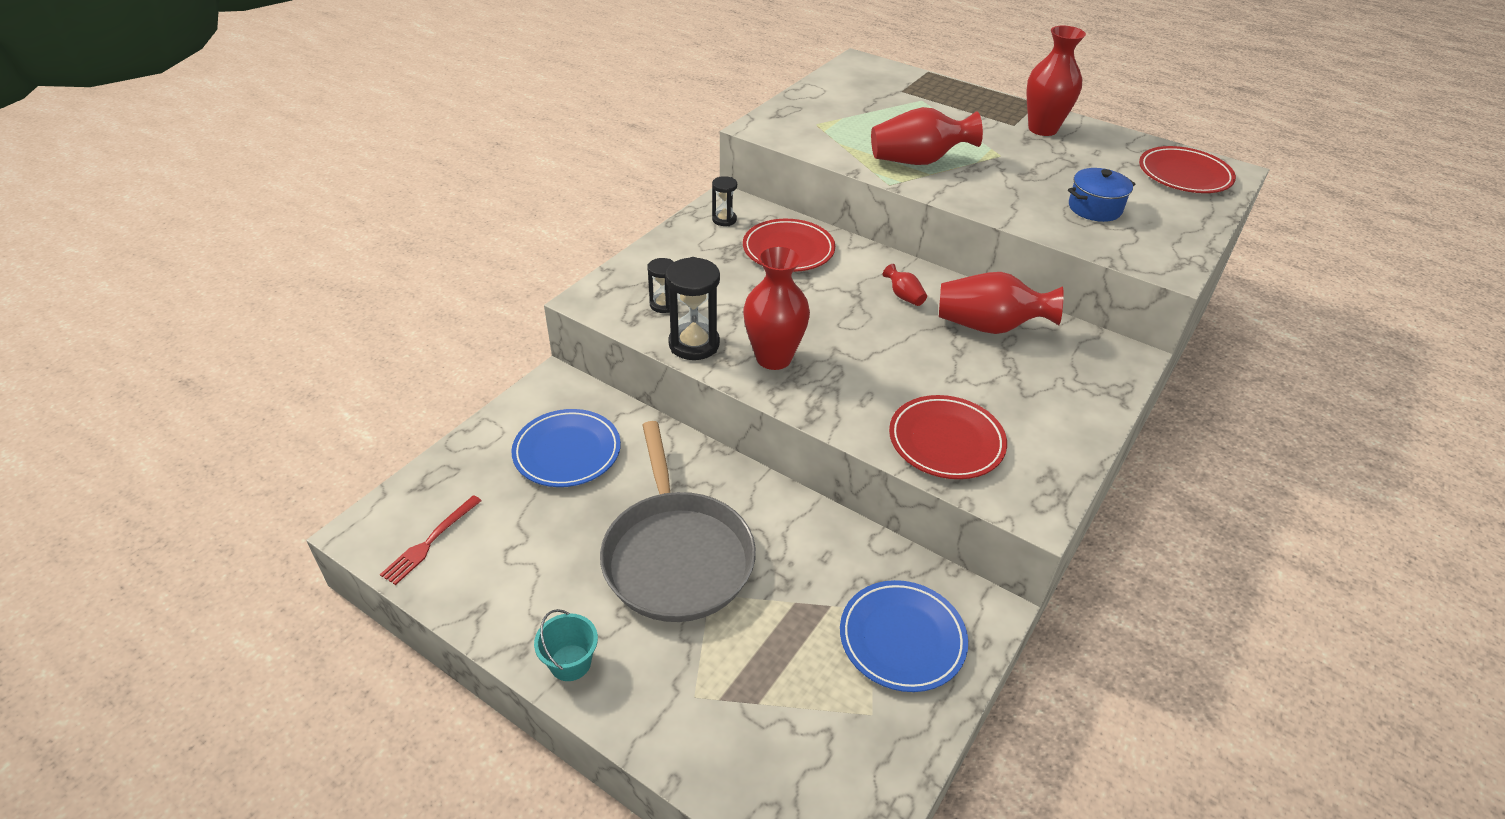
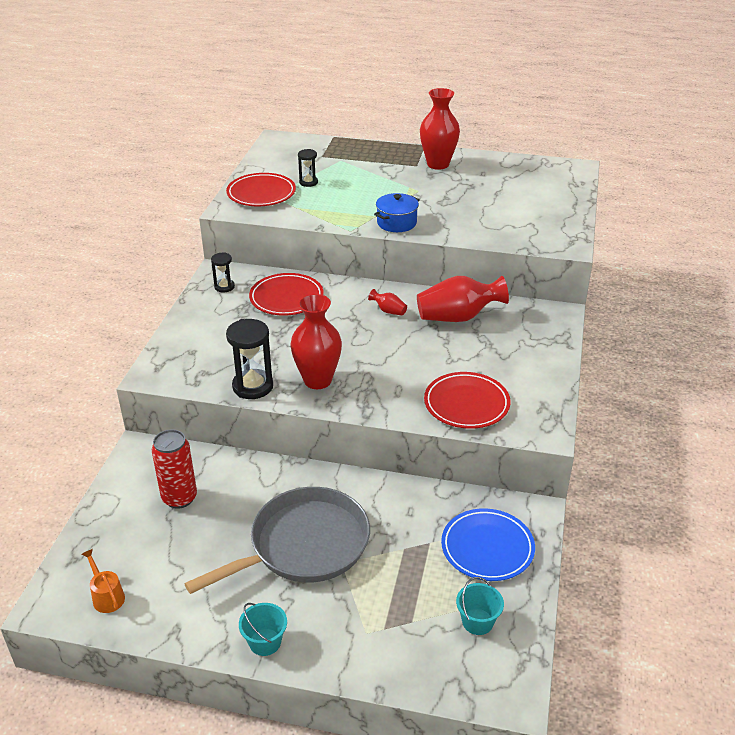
camera: 20 degrees left, 5 degrees down
(430, 542) = (106, 596): red fork -> orange watering can
(567, 452) = (179, 498): blue plate -> red can
(663, 305) = (213, 363): black hourglass -> black hourglass (308, 182)
(676, 556) = (304, 545): grey pan -> grey pan turned 90 degrees counterclockwise
(842, 735) = (477, 621): none -> turquoise bucket
(918, 161) = (362, 208): red vase -> none
(1094, 208) = (500, 215): blue pot -> blue pot (396, 223)
(1184, 175) = (547, 177): red plate -> red plate (261, 194)

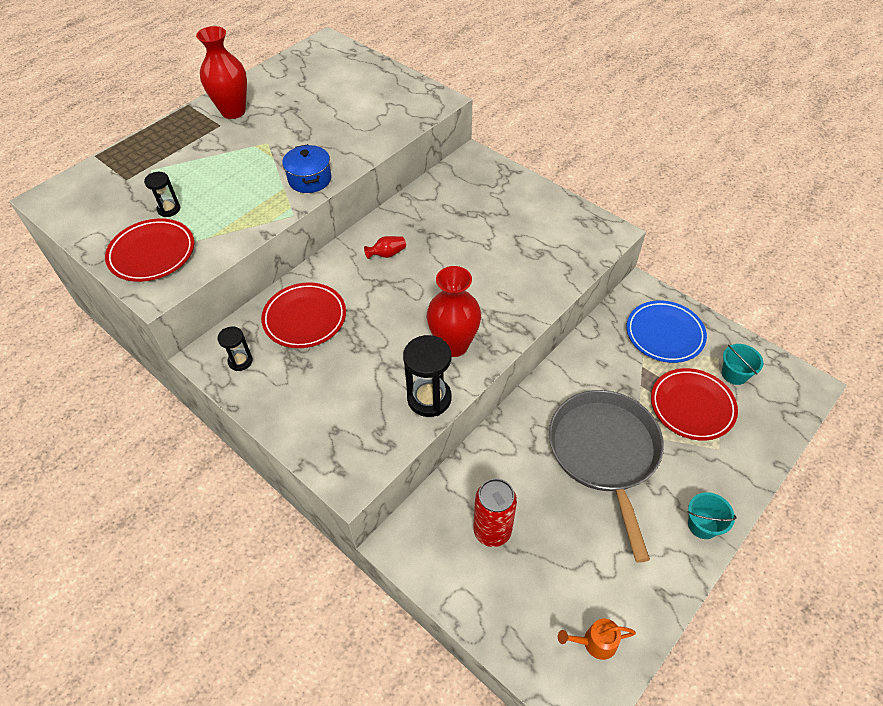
camera: 60 degrees left, 15 degrees up
(458, 317) = (432, 215): red vase -> none
(466, 404) = (550, 261): red plate -> red plate (692, 406)

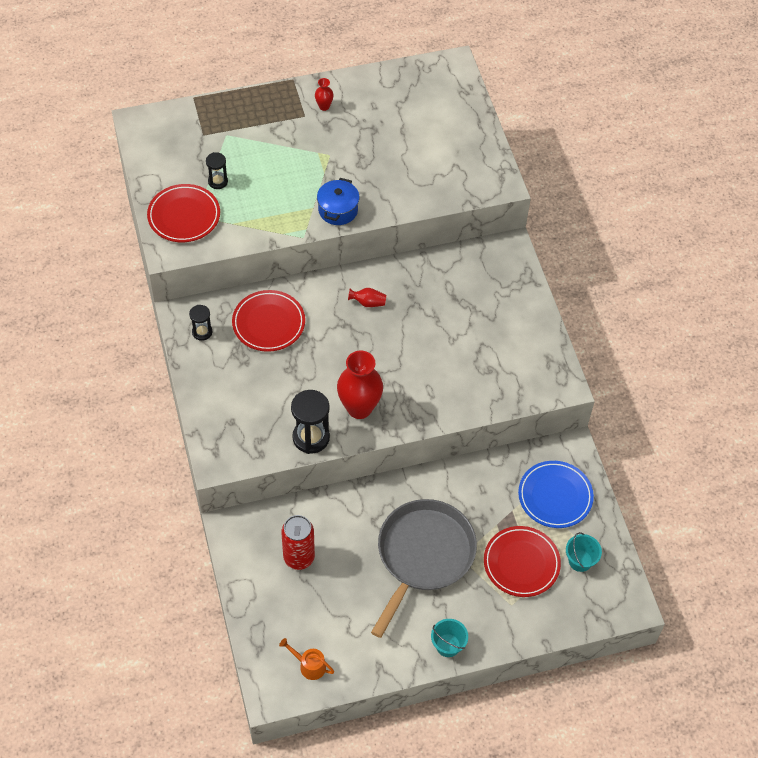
camera: 30 degrees right, 5 degrees up
(233, 111) = (324, 106): red vase -> red vase, size x0.45

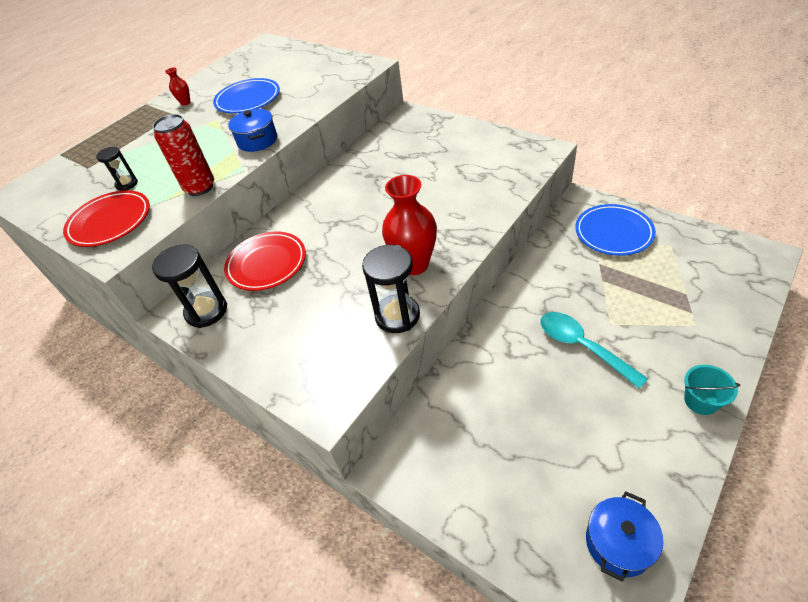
camera: 30 degrees left, 10 degrees down
(202, 332) = (206, 311): black hourglass -> black hourglass, size x1.76
(299, 557) = (483, 440): red can -> red can (200, 188)
(309, 665) = (618, 543): orange watering can -> blue pot
(368, 303) = (339, 199): red vase -> none
(372, 147) = (248, 100): none -> blue plate
(423, 555) = (582, 346): grey pan -> turquoise spoon
(521, 563) = (657, 291): red plate -> none
(580, 560) = (690, 256): turquoise bucket -> none

